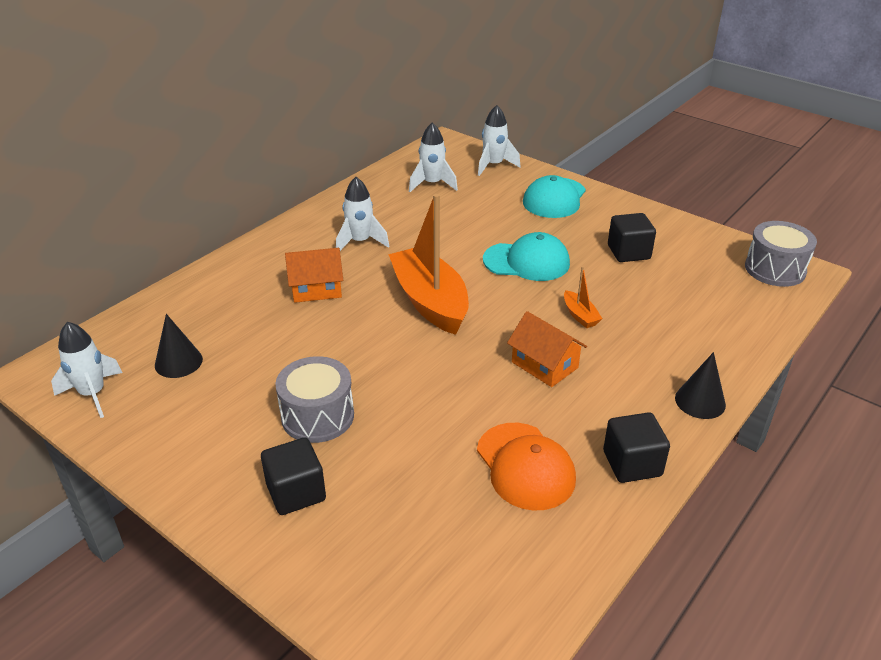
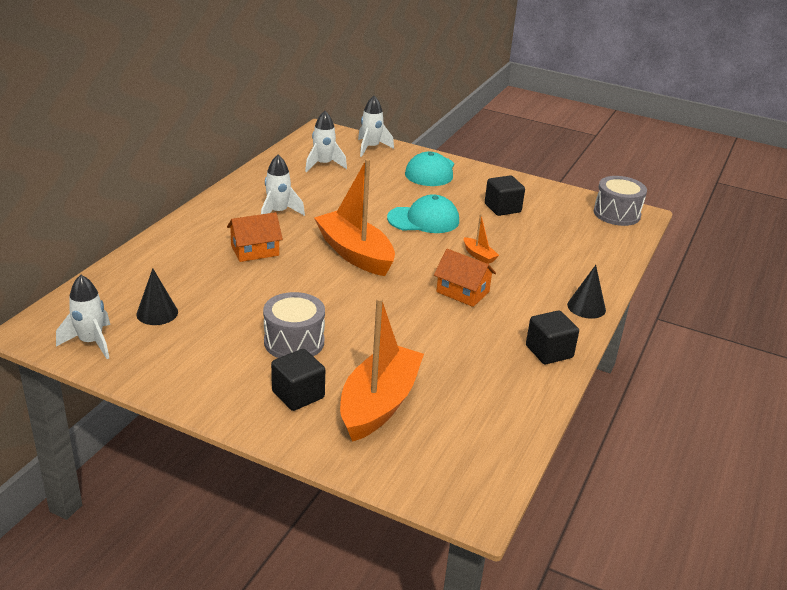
camera: 15 degrees left, 5 degrees down
(389, 517) = (379, 404): none -> orange boat
(525, 466) = (471, 361): orange cap -> none

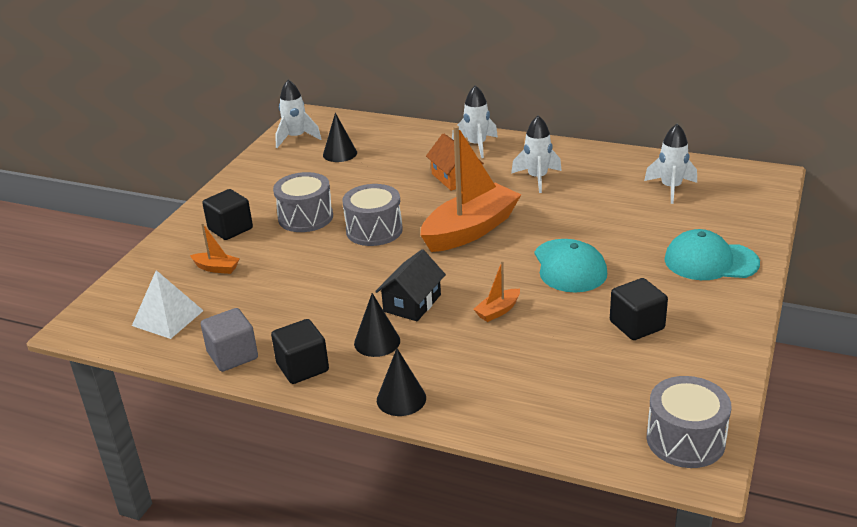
camera: 90 degrees right, 0 degrees up
(337, 302) = (374, 230): none -> grey drum
(371, 148) = (746, 213): white rocket -> white rocket (477, 145)
(379, 404) = (216, 268): orange boat -> orange boat, size x0.42
(462, 292) = (412, 303): orange house -> black house
(466, 436) = (168, 318): none -> white pyramid
(515, 313) = (377, 342): none -> black cone
(531, 391) = (232, 355): none -> grey cube

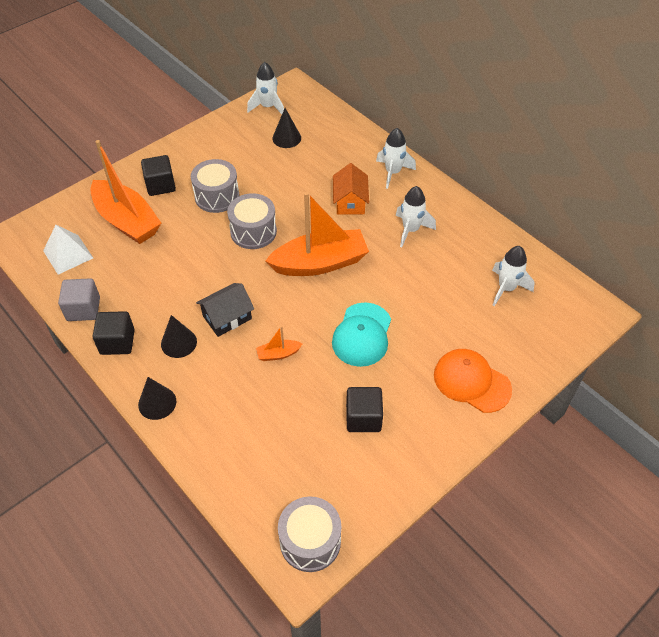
camera: 25 degrees right, 20 degrees up
(216, 268) = (127, 221): orange boat -> orange boat, size x2.38
(710, 261) = (471, 382): turquoise cap -> orange cap

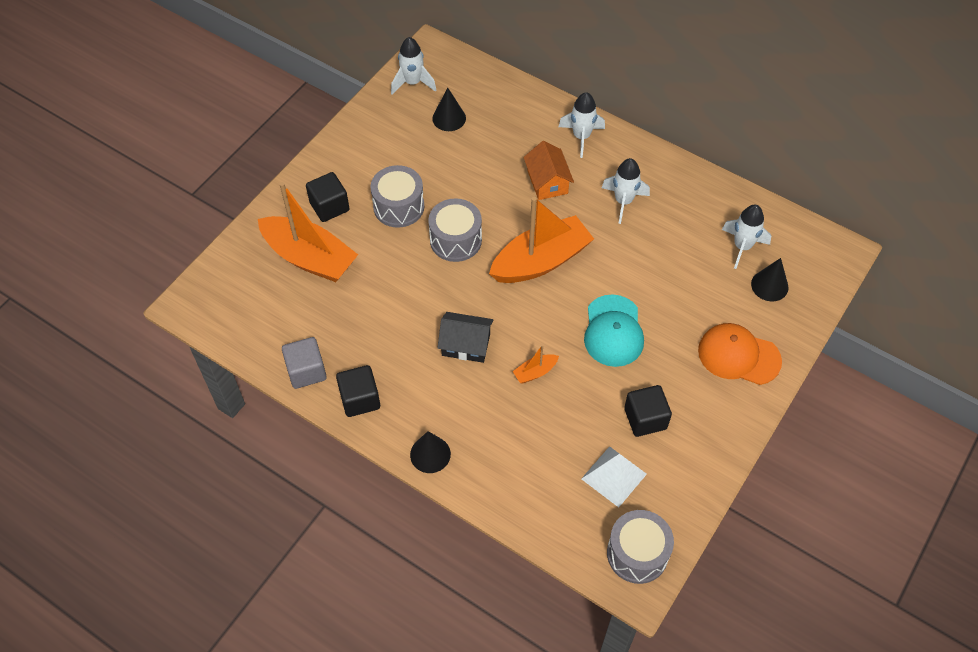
camera: 15 degrees left, 5 degrees up
(68, 254) = (260, 312): white pyramid -> white pyramid (614, 476)
(179, 342) = (426, 384): black cone -> black cone (769, 285)
(227, 317) = (466, 344): black house -> black house turned 60 degrees clockwise

